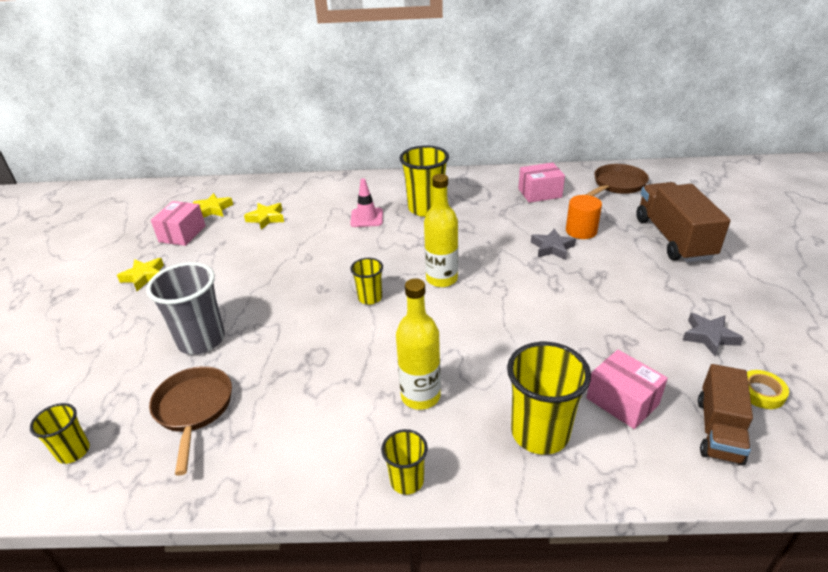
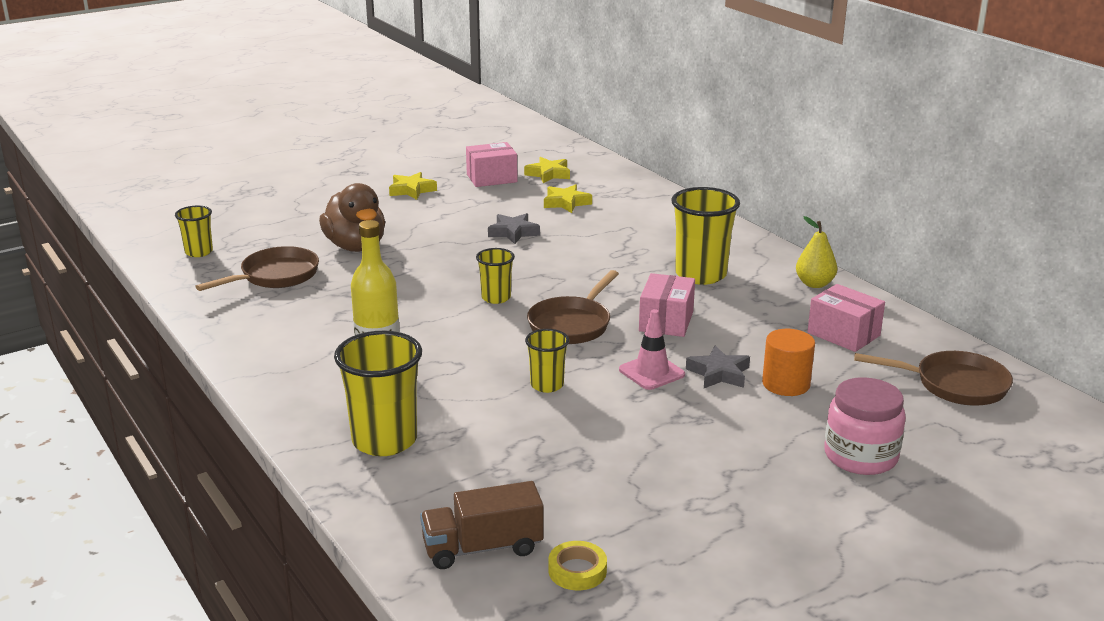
camera: 55 degrees right, 10 degrees down
(201, 340) = (356, 246): grey cup -> brown duck
(367, 218) = (635, 250): pink traffic cone -> pink traffic cone (651, 372)
(407, 481) = (273, 391): yellow cup -> yellow cup (547, 385)
(441, 279) = (572, 324): yellow bottle -> brown pan
(475, 179) = (814, 284): none -> yellow pear
(622, 401) = (474, 478): pink box -> pink box (666, 321)
(673, 238) = (860, 456): brown truck -> pink jar
(709, 337) = (652, 518): grey star -> grey star (513, 232)

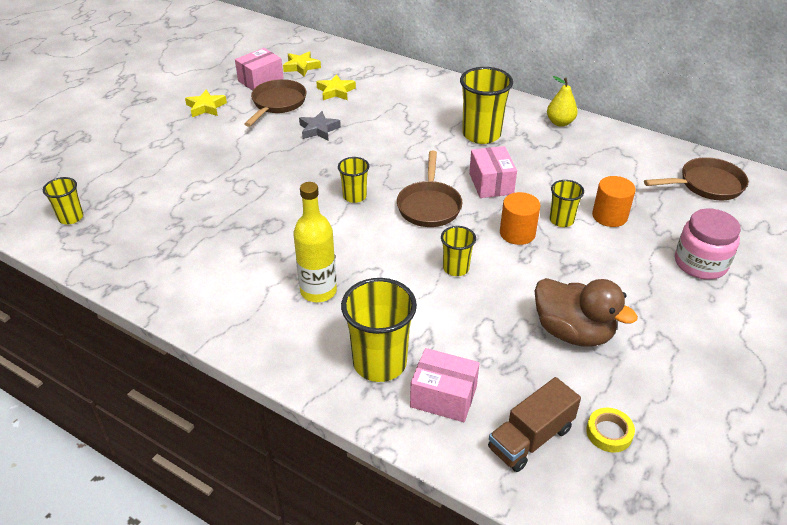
camera: 25 degrees left, 15 degrees up
(275, 276) = (160, 224): brown pan -> brown pan (277, 103)
(356, 246) = (204, 176): brown duck -> brown duck (573, 332)
(651, 372) = (517, 233): pink traffic cone -> orange cylinder
(719, 373) = (561, 220): grey star -> yellow cup
(843, 334) = (611, 161): pink box -> pink box (443, 396)

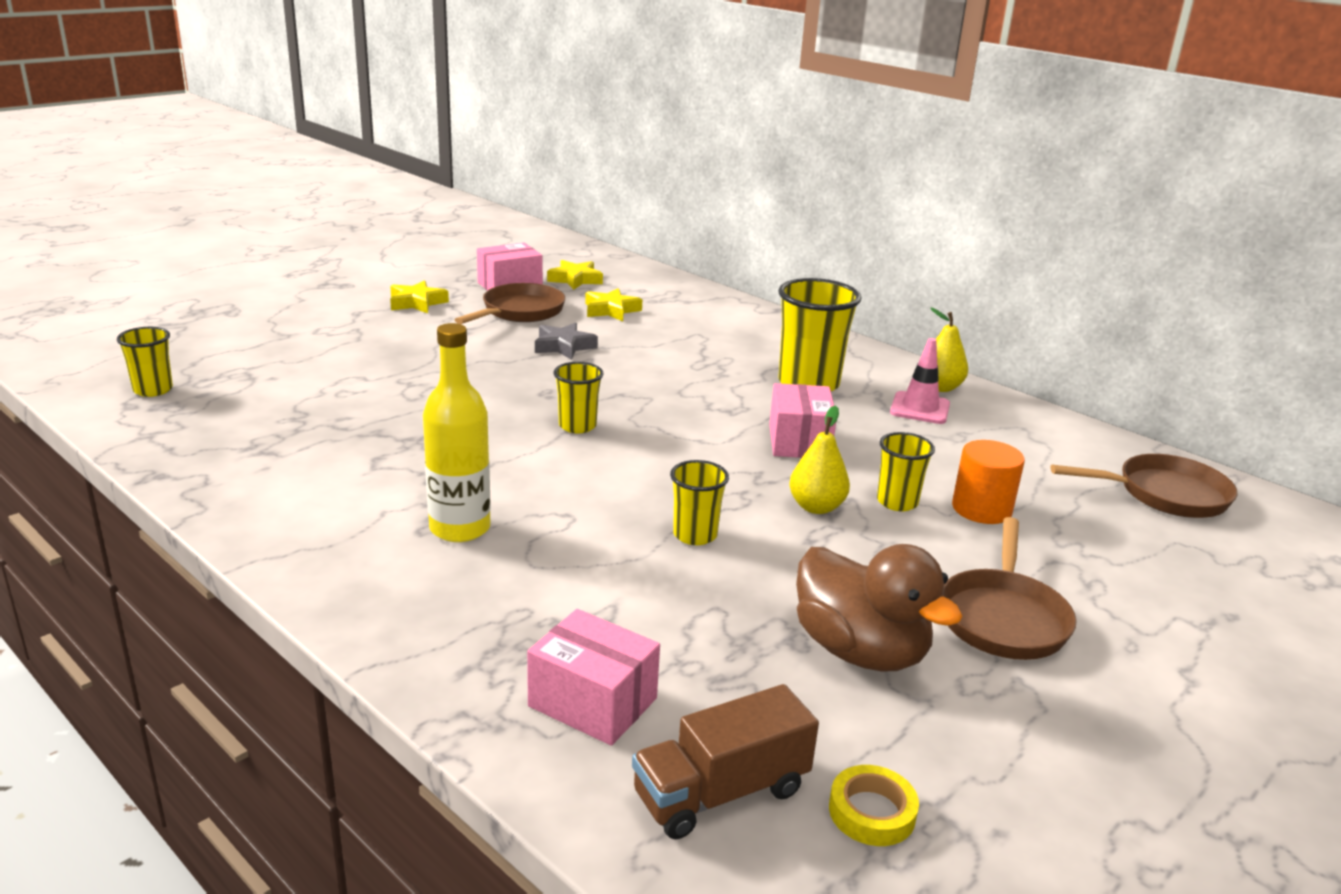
camera: 10 degrees right, 15 degrees down
(379, 363) = (508, 636): yellow cup -> none
(429, 206) = (688, 453): brown pan -> brown pan (1003, 618)
(517, 233) = (816, 507): orange cylinder -> yellow pear
(553, 142) = (920, 408): none -> pink traffic cone
(700, 263) = (1124, 594): pink jar -> none

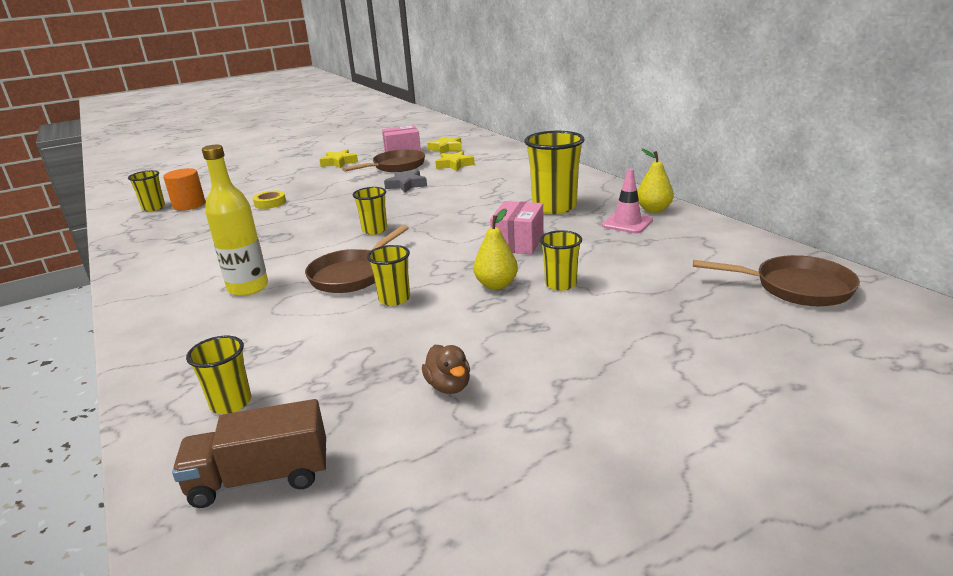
camera: 20 degrees right, 0 degrees up
(593, 702) = (231, 403): pink box -> yellow cup
(860, 651) = (448, 386): brown duck -> brown duck, size x0.50
(872, 812) = (359, 509): yellow tape -> yellow tape (270, 203)
(981, 509) = (625, 291): orange cylinder -> orange cylinder (189, 205)
(1003, 618) = (583, 371): brown pan -> brown pan (352, 274)

